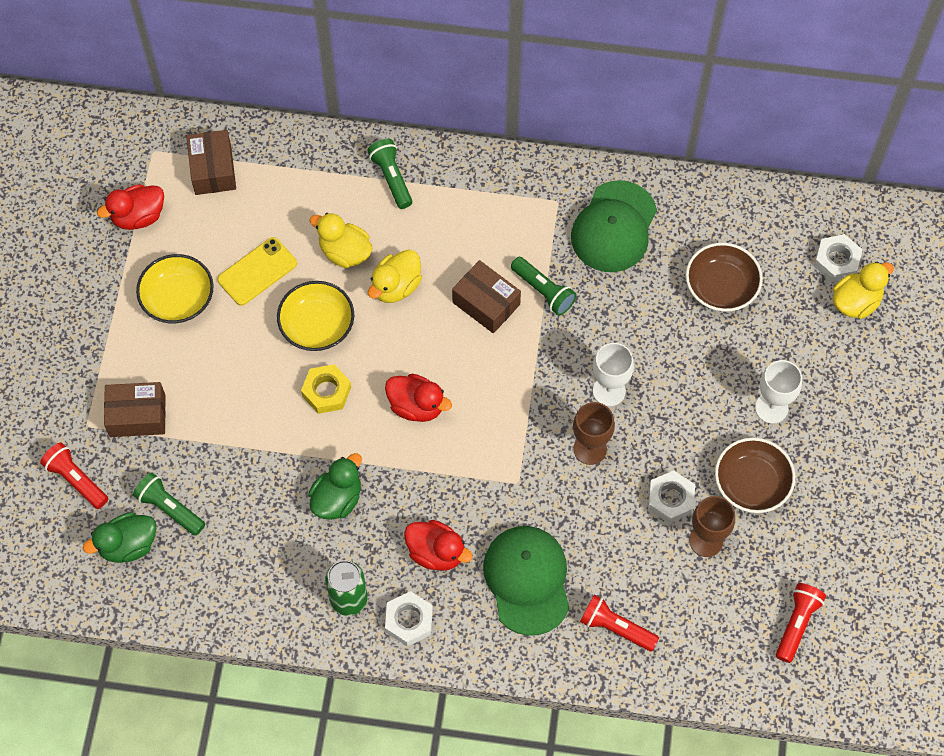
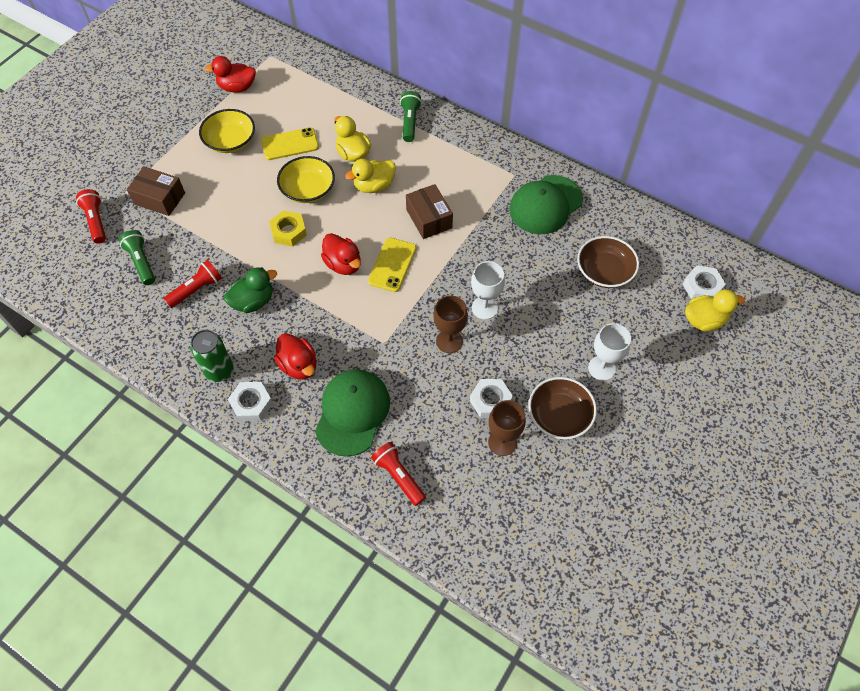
camera: 25 degrees right, 5 degrees down
(128, 545) = (100, 274): green duck -> none
(213, 170) = (299, 78): brown box -> none
(475, 382) = (392, 265): none -> yellow phone
(543, 291) = (473, 226): green flashlight -> none
(796, 624) = (543, 537): red flashlight -> red flashlight (196, 289)

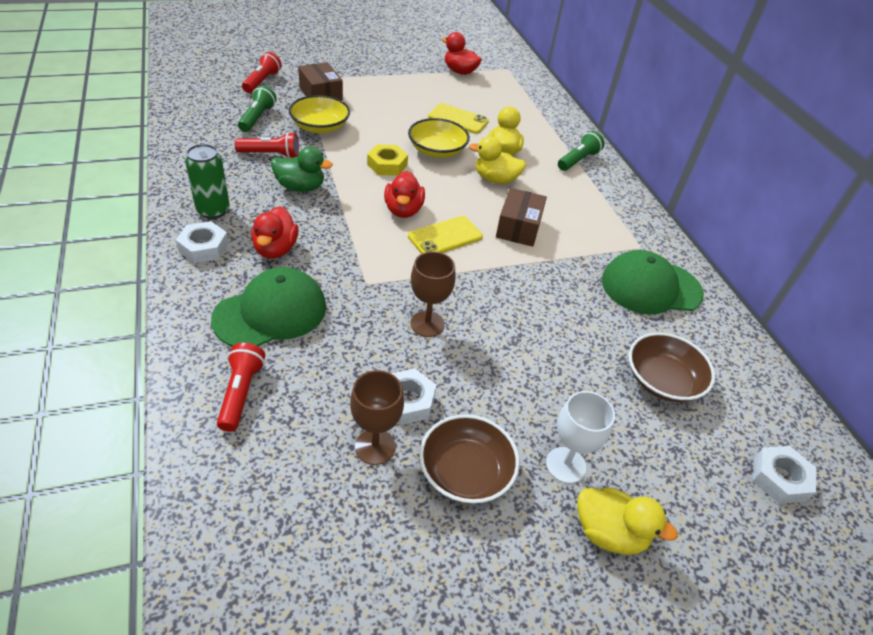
camera: 35 degrees right, 15 degrees down
(230, 141) = (415, 94): yellow bowl -> yellow bowl (320, 127)
(484, 308) = (494, 323): white goblet -> none
(704, 320) = (752, 514): yellow duck -> yellow duck (609, 533)

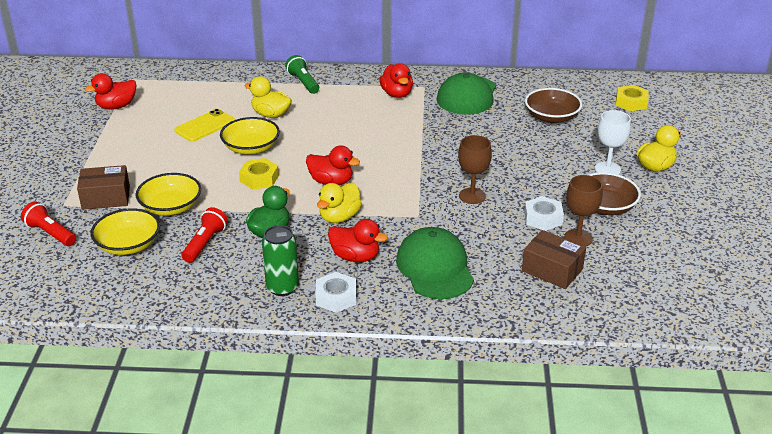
camera: 65 degrees left, 10 degrees down
(241, 393) = (516, 291): red flashlight -> none
(257, 118) = (128, 245): green flashlight -> yellow bowl
(445, 237) = (375, 168): yellow phone -> none
(495, 179) = (310, 128): yellow duck -> yellow duck (339, 217)
(518, 227) = (379, 132): brown box -> brown box (552, 270)
(607, 228) = (397, 94): none -> red duck
(779, 478) = (631, 102): white nut -> yellow nut

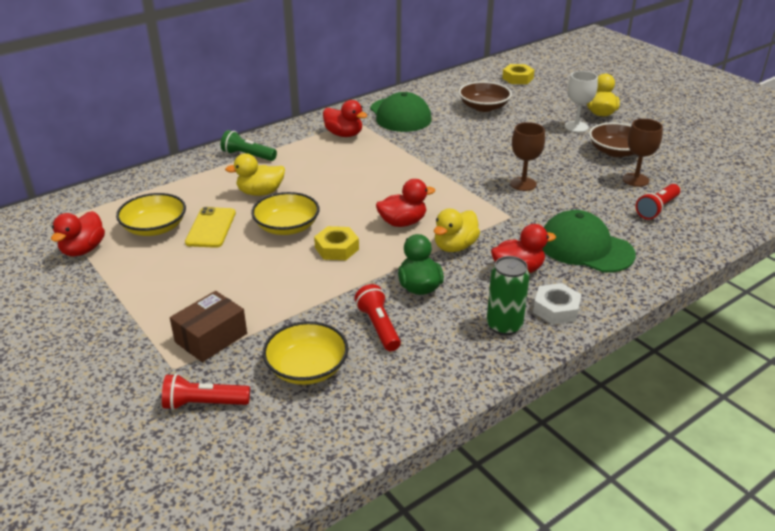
camera: 40 degrees left, 0 degrees up
(171, 207) = (293, 312): yellow bowl -> yellow bowl (154, 228)
(339, 217) = (455, 246): yellow duck -> yellow duck turned 45 degrees clockwise
(543, 218) = (593, 177): white nut -> none
(552, 270) = (657, 209): brown box -> red flashlight

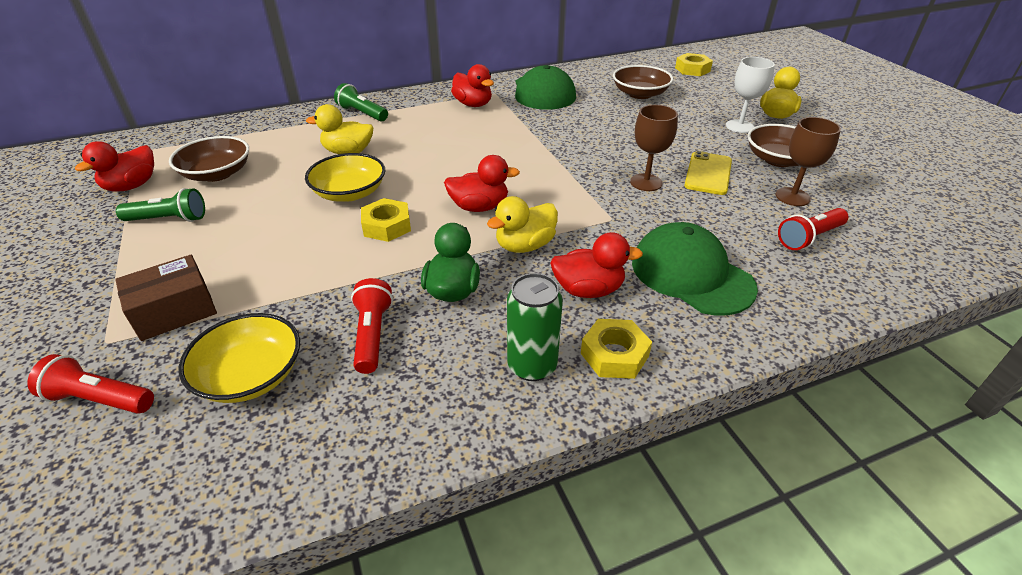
camera: 15 degrees right, 5 degrees up
(144, 272) = (169, 219): none -> green flashlight
(154, 228) = (217, 174): yellow bowl -> brown bowl
(211, 228) = (272, 182): yellow phone -> yellow phone (708, 173)
(556, 309) = (614, 354): white nut -> yellow nut

